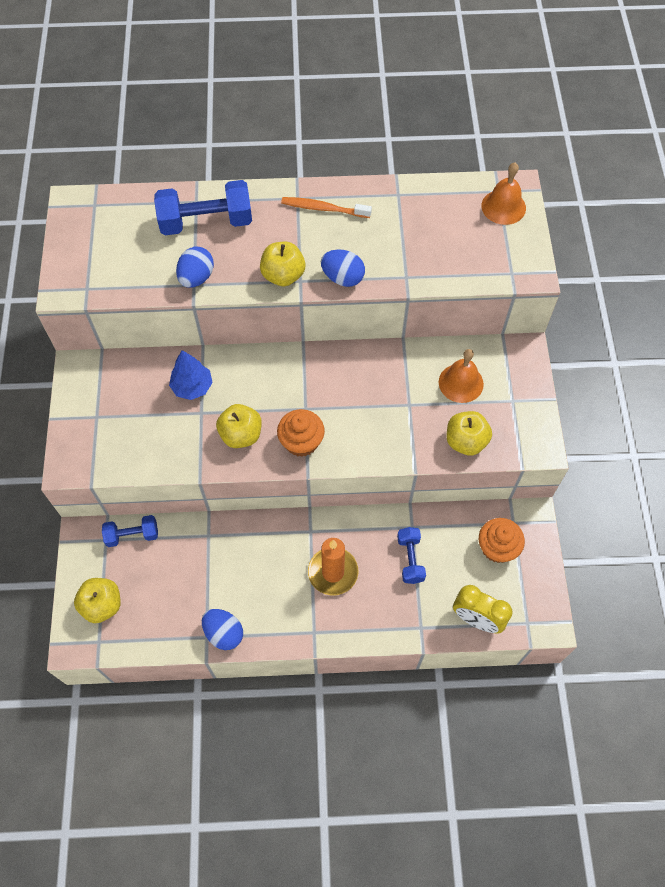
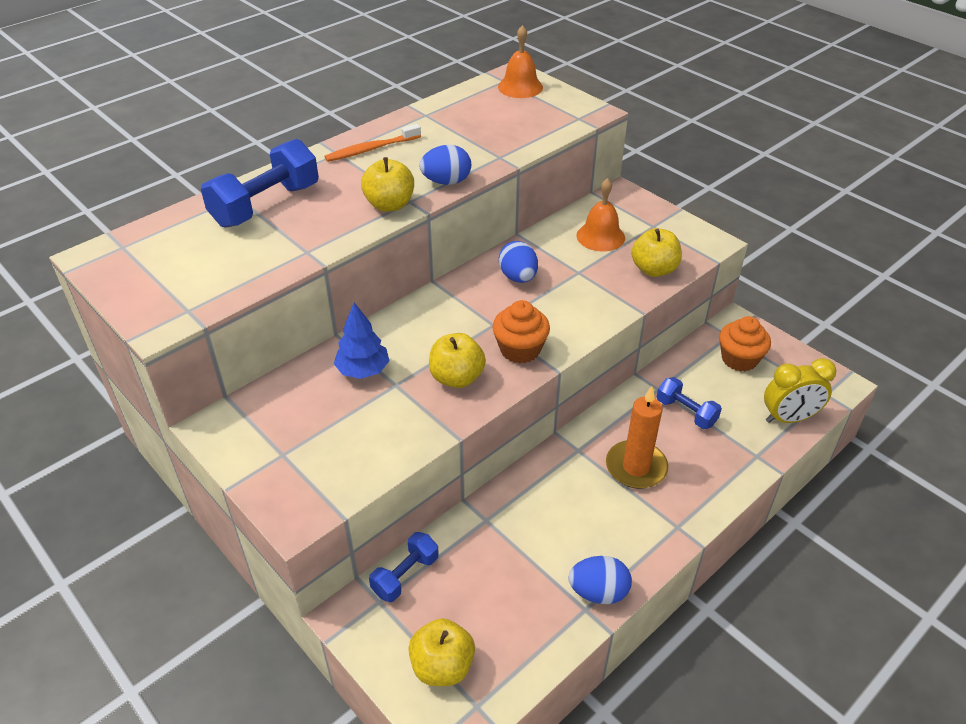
camera: 40 degrees left, 20 degrees down
(196, 278) = (304, 245): blue egg -> blue egg (518, 277)

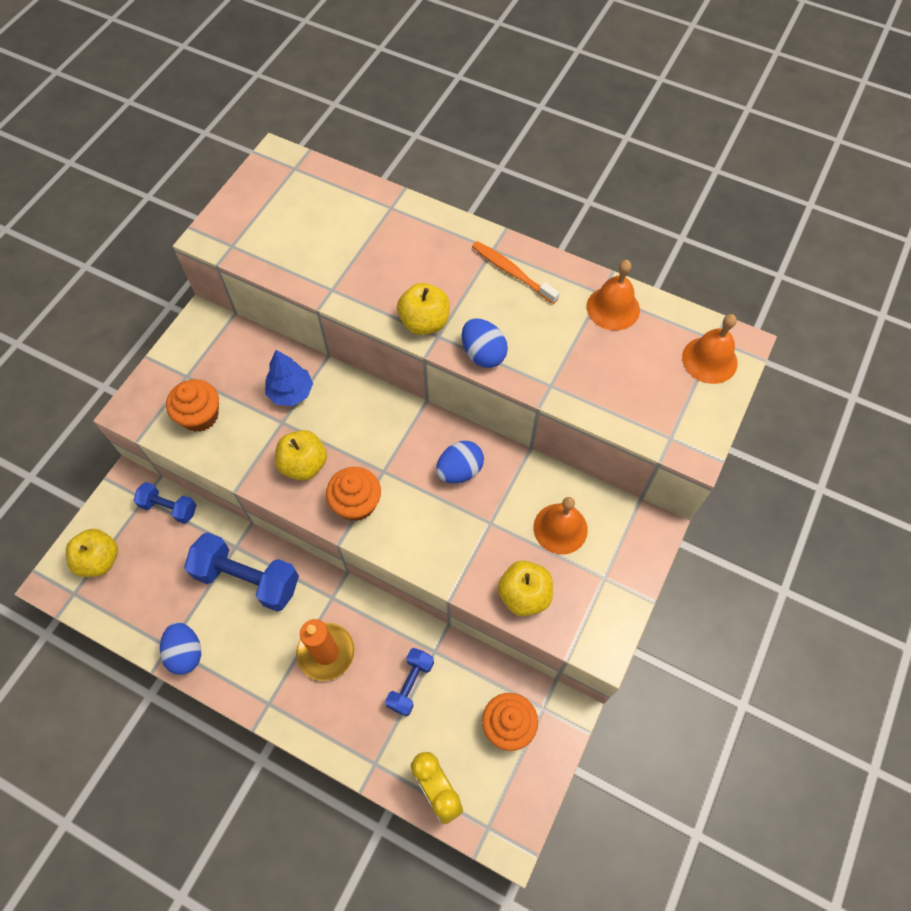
camera: 70 degrees right, 20 degrees up
(266, 205) = (386, 232): blue dumbbell -> blue dumbbell (247, 579)
(346, 451) = (200, 416): none -> orange cupcake
(444, 113) = (613, 308): none -> orange bell

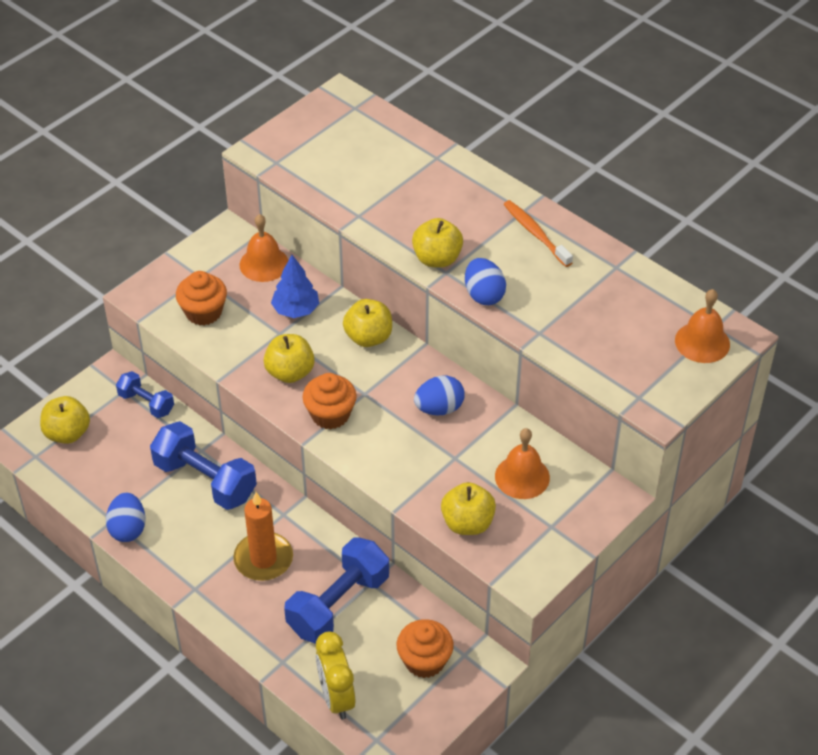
camera: 15 degrees right, 15 degrees down
(370, 407) = (368, 337): none -> yellow apple
(410, 684) = (338, 604): blue dumbbell -> blue dumbbell, size x1.76
(613, 308) = (623, 281): orange bell -> orange bell (264, 264)

